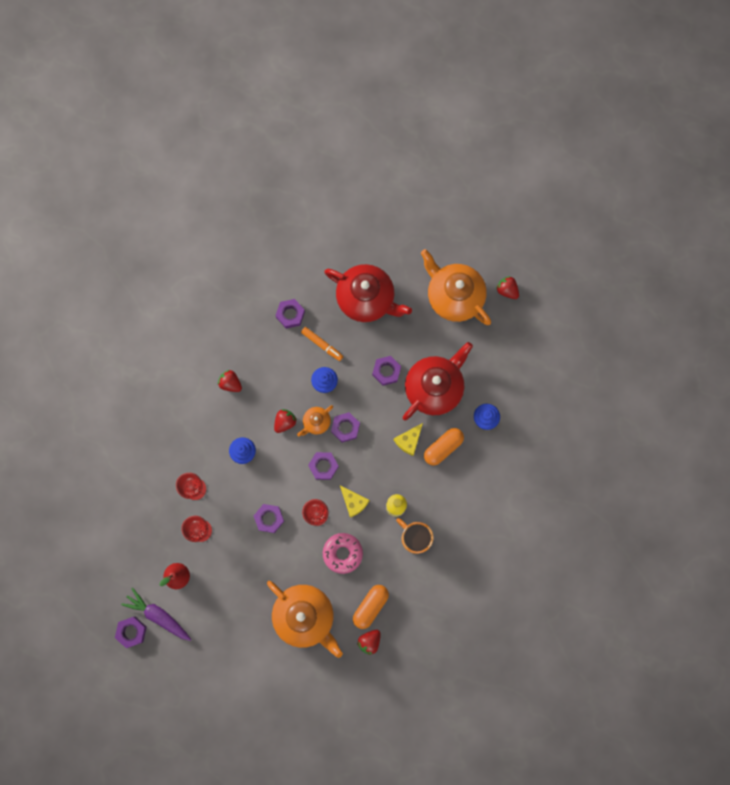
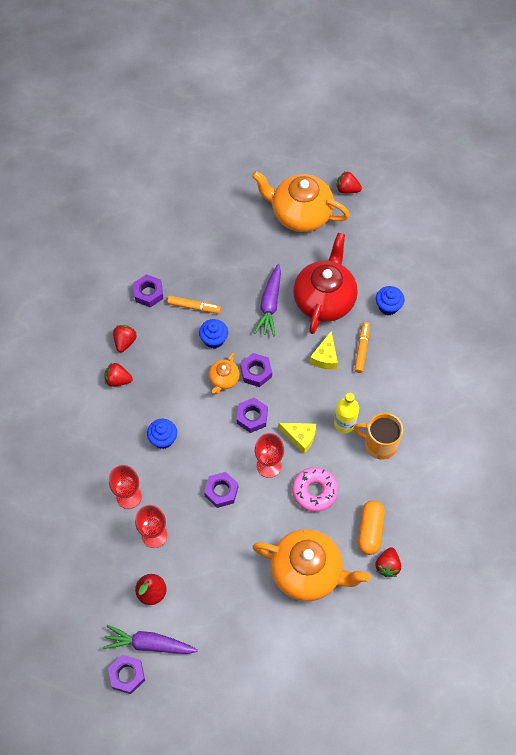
camera: 25 degrees left, 15 degrees down
(285, 422) = (192, 392): red strawberry -> red strawberry (125, 342)
(366, 299) = (217, 249): red teapot -> none
(386, 371) = (270, 304): purple nut -> purple carrot
(443, 447) = (362, 349): orange capsule -> orange marker

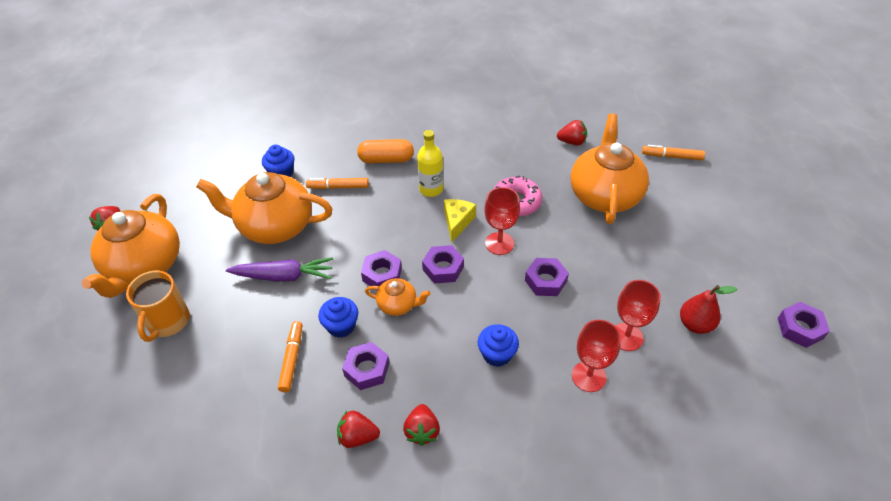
camera: 100 degrees left, 15 degrees down
(148, 293) = (271, 423): purple nut -> purple nut (367, 369)
(149, 644) = (753, 314): purple carrot -> none
(324, 299) = (274, 226): red teapot -> orange teapot
(325, 357) = (352, 215): yellow cheese -> none
(348, 657) = (671, 156): none -> orange marker
(370, 530) = (542, 157): orange capsule -> orange capsule (386, 160)
(379, 444) = (448, 161): orange mug -> orange mug (168, 322)

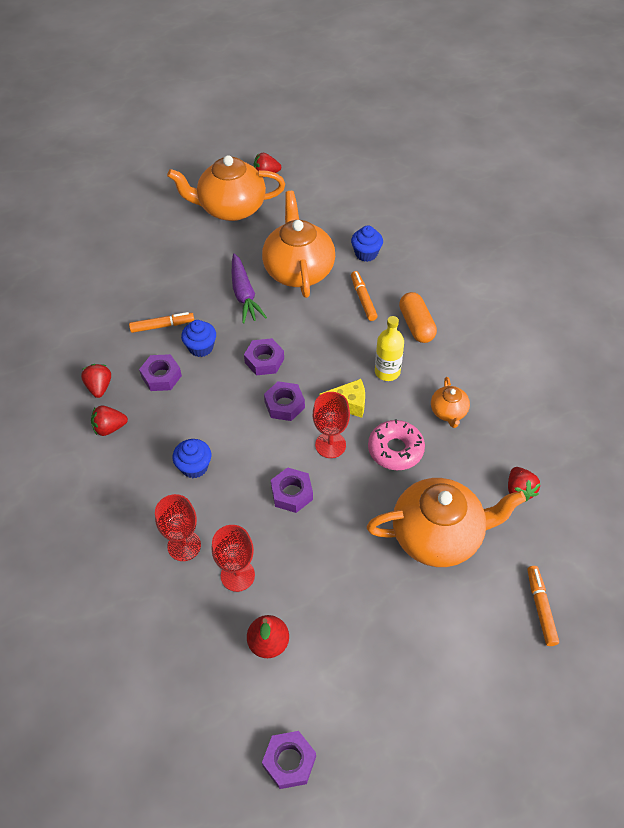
camera: 75 degrees right, 5 degrees up
(168, 322) = (181, 242): orange mug -> none
(398, 305) = (232, 381): orange teapot -> orange teapot (448, 412)

